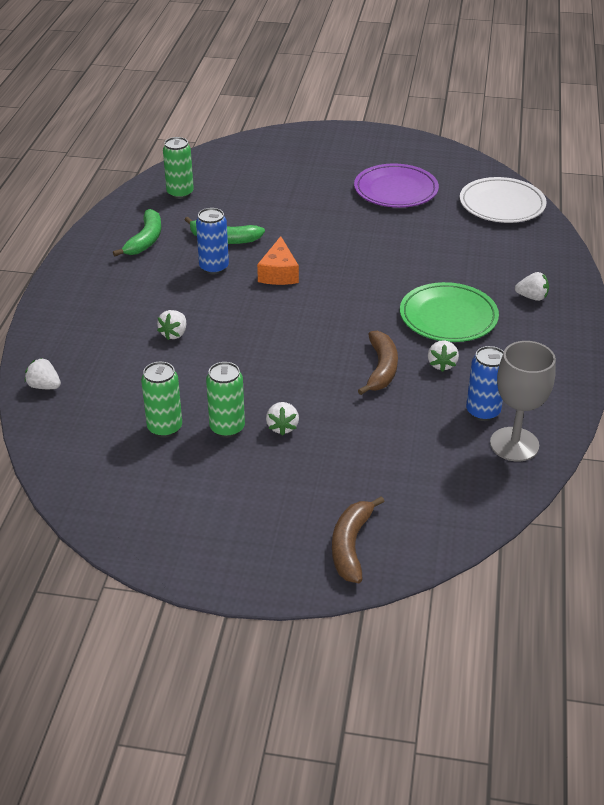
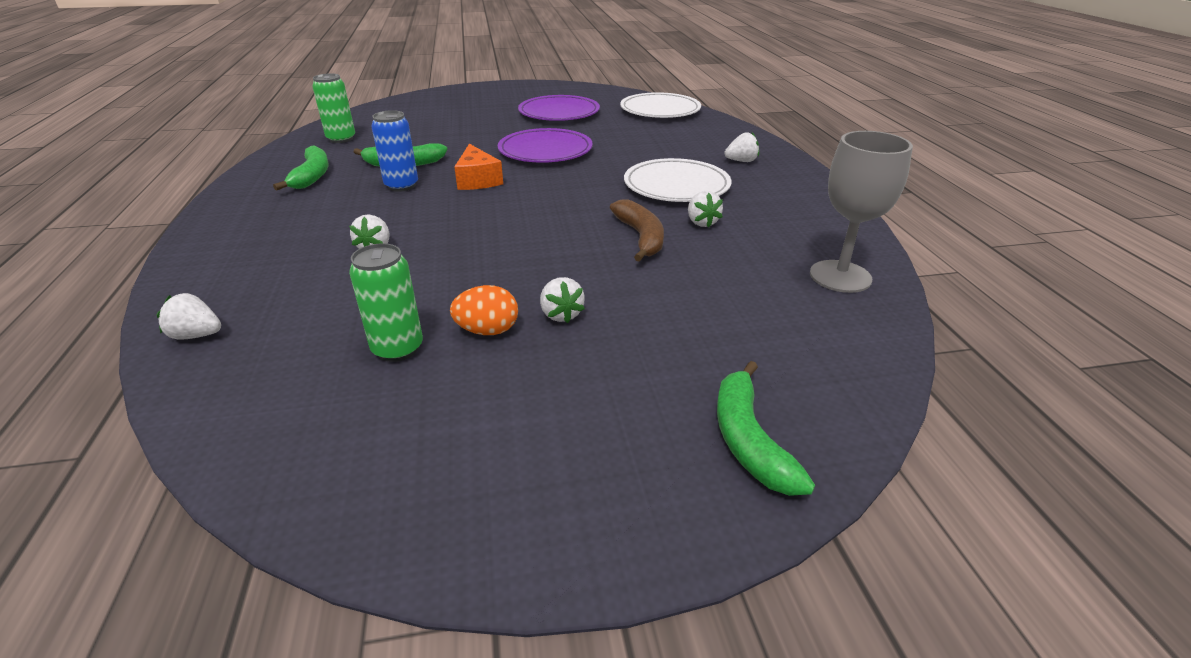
camera: 20 degrees left, 5 degrees down
(227, 428) = (487, 331): green can -> orange egg
(351, 546) = (749, 440): brown banana -> green banana
(355, 246) = (545, 151): none -> purple plate
(448, 317) = (676, 186): green plate -> white plate
(483, 412) = (779, 254): blue can -> none

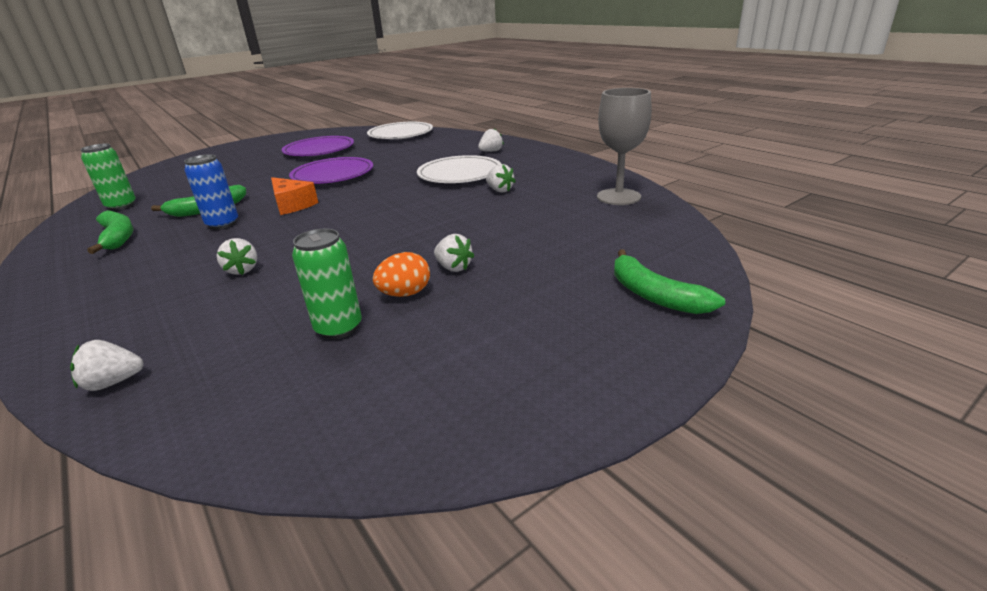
camera: 25 degrees left, 5 degrees down
(641, 237) = (465, 208): brown banana -> none

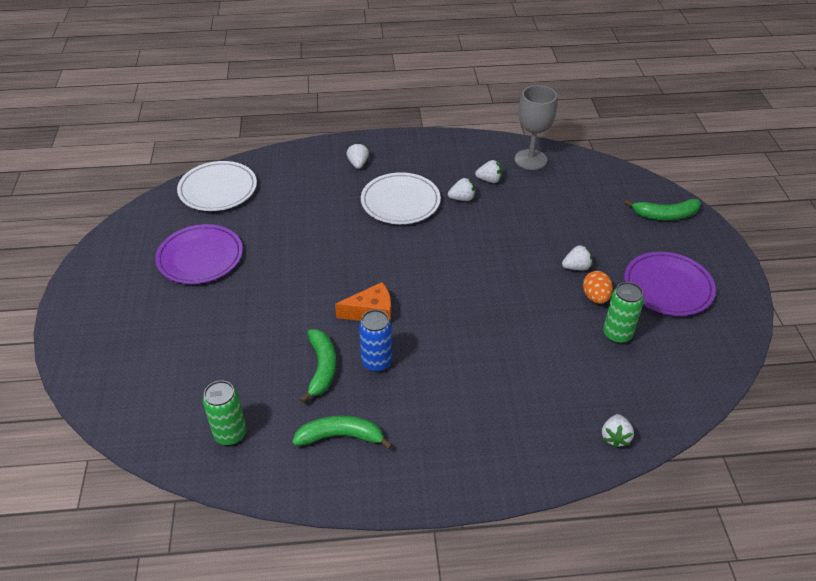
camera: 60 degrees left, 15 degrees up
(242, 270) = (494, 363): white strawberry -> white strawberry (489, 180)
(333, 175) = (310, 269): purple plate -> purple plate (668, 287)

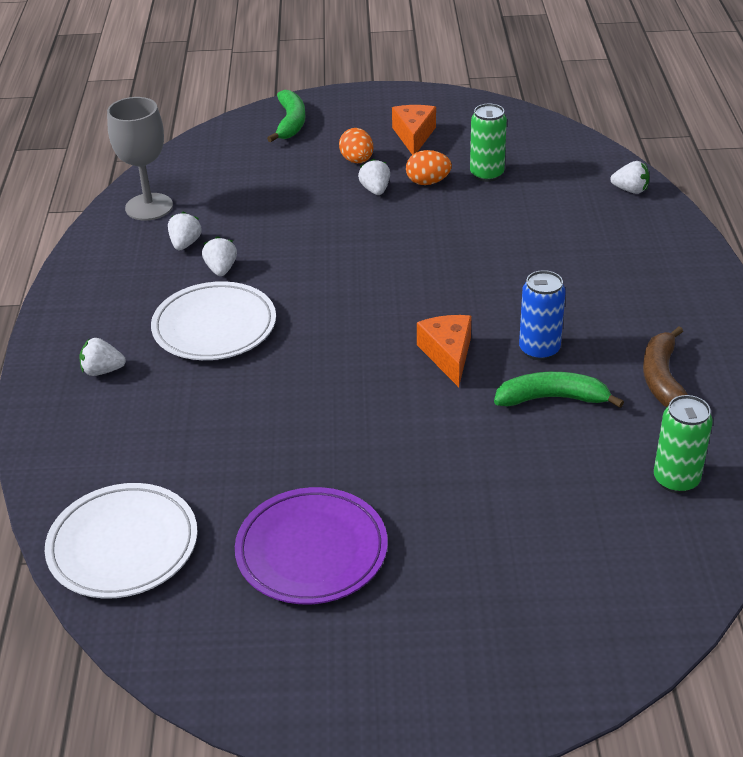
camera: 85 degrees left, 5 degrees down
(340, 436) = (662, 379): green banana -> brown banana
(618, 255) = (357, 161): none -> orange egg
(668, 287) = (413, 136): purple plate -> orange cheese

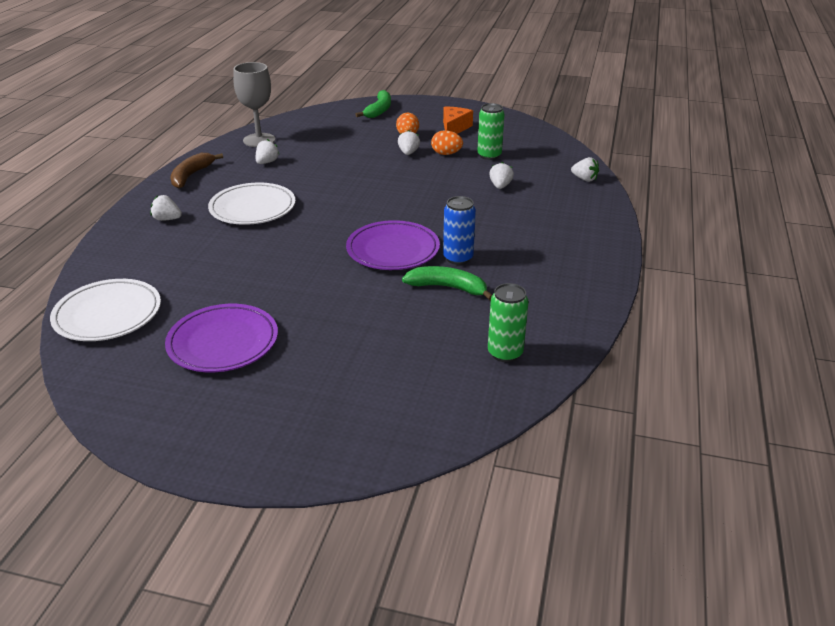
camera: 15 degrees right, 5 degrees down
(221, 269) = (279, 179): white strawberry -> white strawberry (500, 186)
(448, 355) = (393, 250): orange cheese -> purple plate
(662, 379) = (535, 291): brown banana -> brown banana (191, 176)

